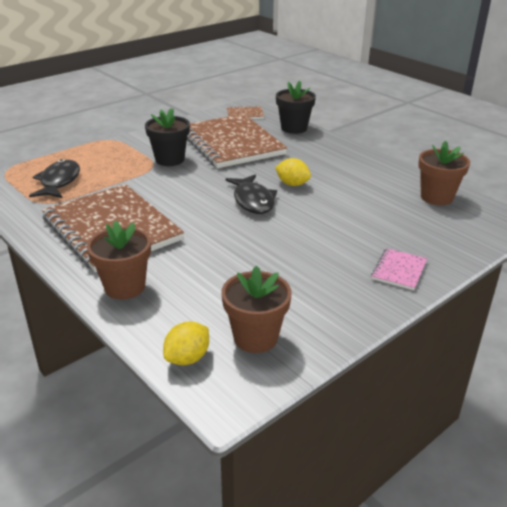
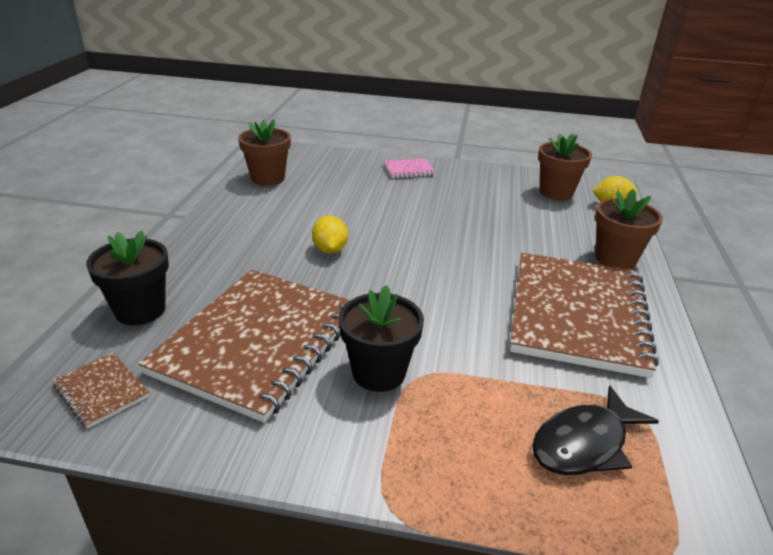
camera: 130 degrees left, 0 degrees up
(253, 201) = (397, 258): black fish -> none

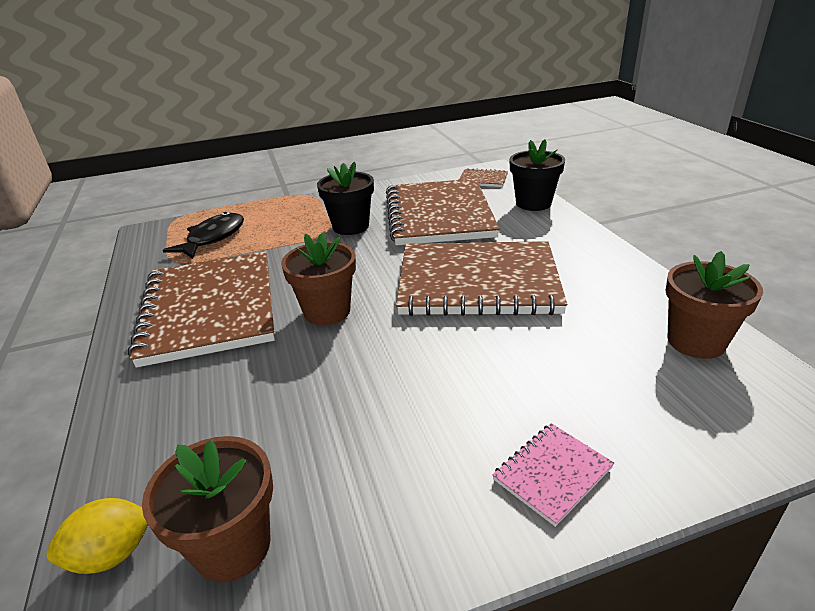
camera: 155 degrees right, 0 degrees up
(330, 249) = (478, 282): yellow lemon -> brown notebook
(615, 259) = (149, 398): brown flower pot -> brown flower pot (327, 311)

